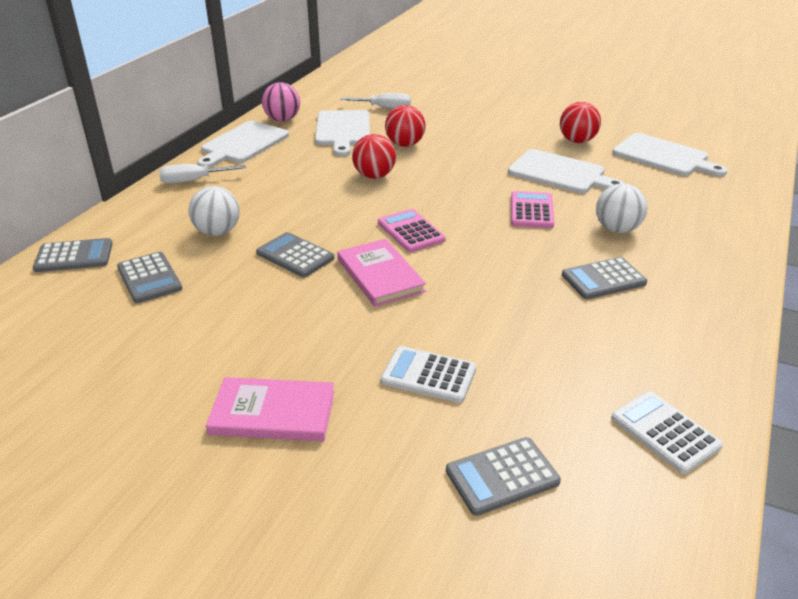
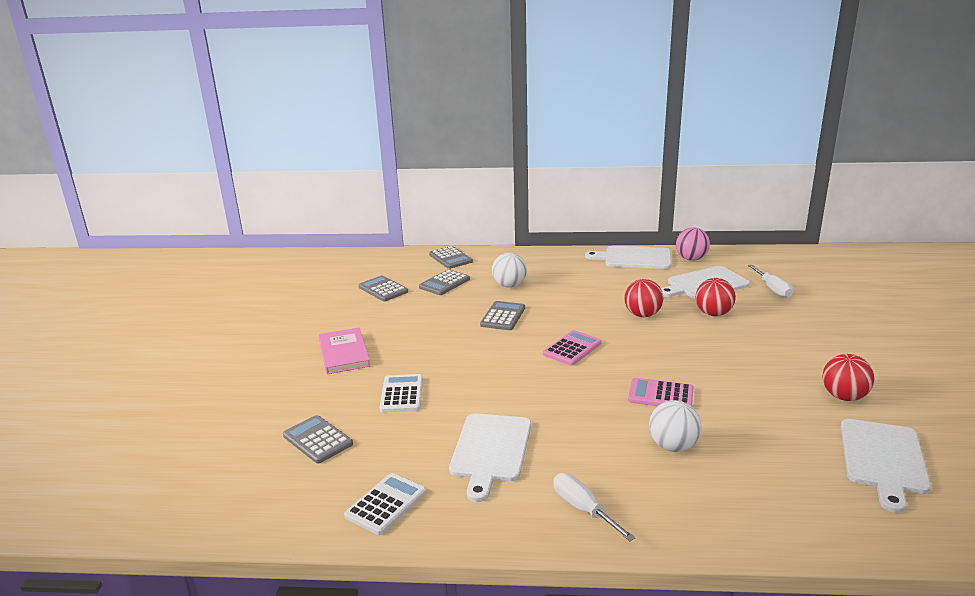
camera: 70 degrees right, 10 degrees down
(193, 181) = (564, 259): white screwdriver -> white screwdriver (583, 509)
(380, 275) = (503, 351): pink book -> none
(531, 211) = (660, 395): pink calculator -> pink calculator turned 150 degrees counterclockwise
(560, 173) = (754, 398): white cutting board -> white cutting board (490, 450)
(603, 279) = (576, 450): grey calculator -> grey calculator (383, 289)

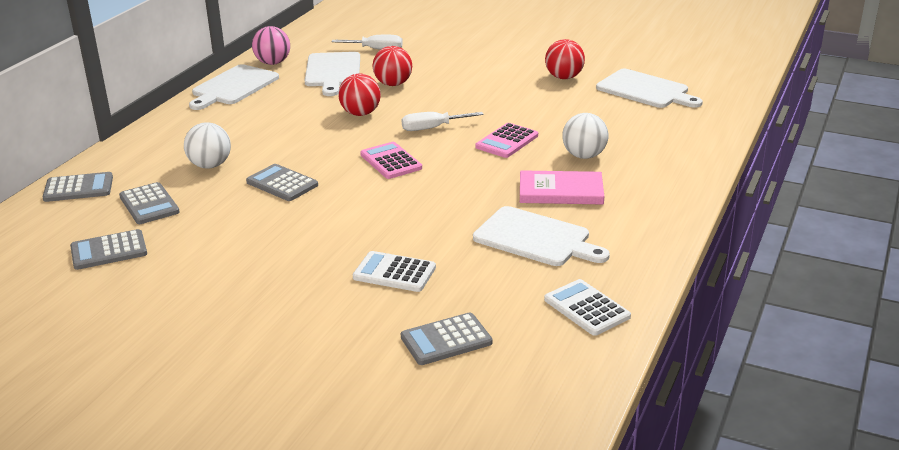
camera: 70 degrees left, 5 degrees up
(344, 353) = (260, 302): pink book -> pink book (561, 191)
(583, 509) = (643, 212): white screwdriver -> white screwdriver (432, 128)

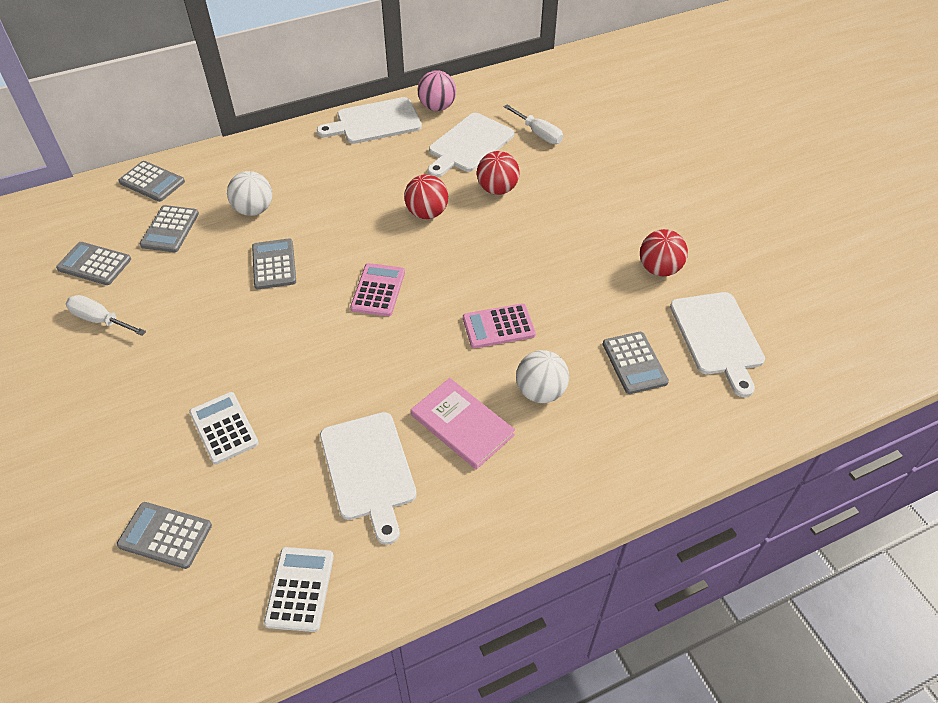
camera: 40 degrees right, 20 degrees up
(432, 128) = (459, 268): white screwdriver -> white screwdriver (100, 320)
(618, 120) = (634, 363): none -> grey calculator

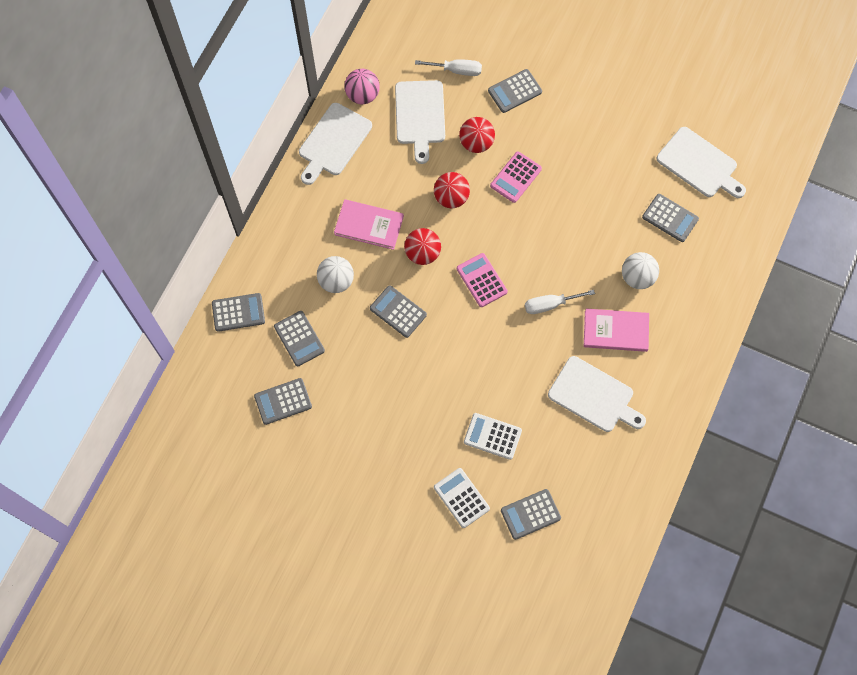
camera: 40 degrees left, 20 degrees up
(100, 320) = (338, 433): white screwdriver -> white screwdriver (550, 304)
(300, 589) = (625, 482): white calculator -> white calculator (461, 498)
(331, 190) = (369, 225): none -> pink book
(498, 326) = (575, 251): pink calculator -> pink calculator (516, 177)
(576, 174) = (515, 91): none -> grey calculator
(659, 269) = (629, 136): red ball -> red ball (422, 253)

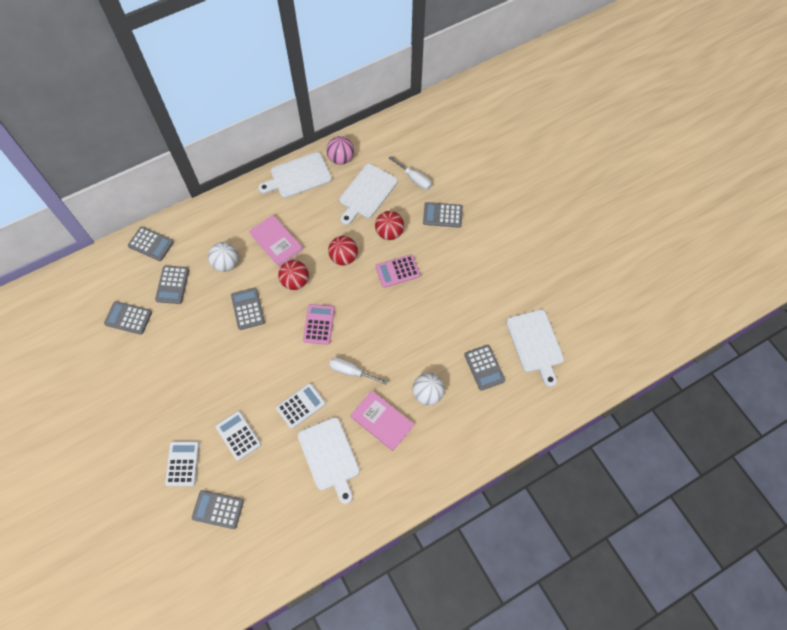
camera: 35 degrees right, 5 degrees down
(528, 369) = (301, 406): none -> white calculator

